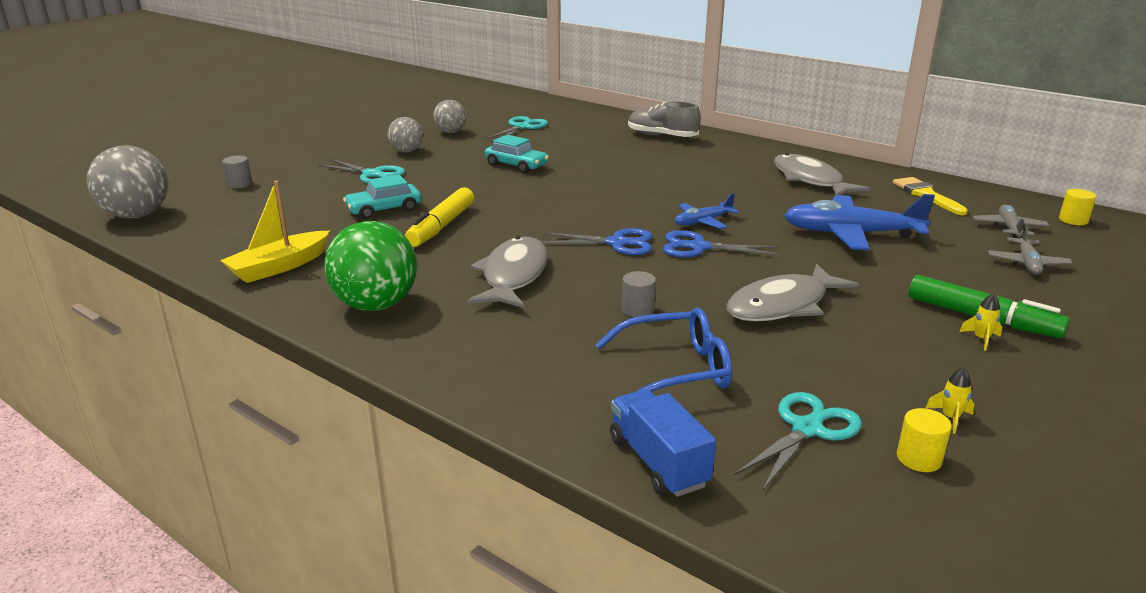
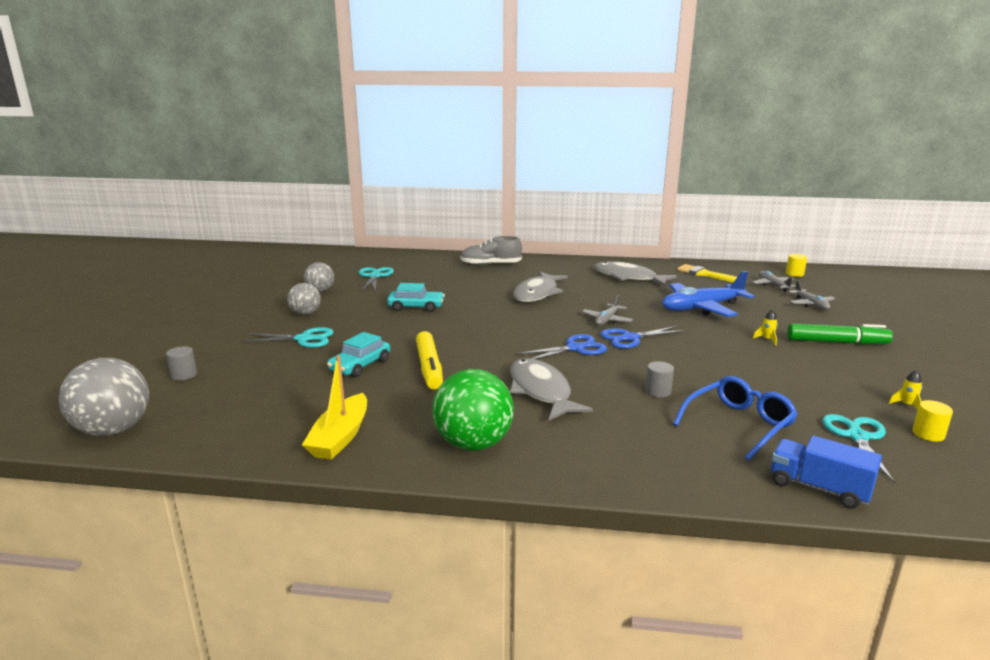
camera: 30 degrees left, 5 degrees down
(703, 222) = (607, 320): blue plane -> grey plane
(782, 305) = (733, 363): grey fish -> grey fish (537, 293)
(981, 339) = (854, 355): yellow rocket -> yellow rocket (767, 339)

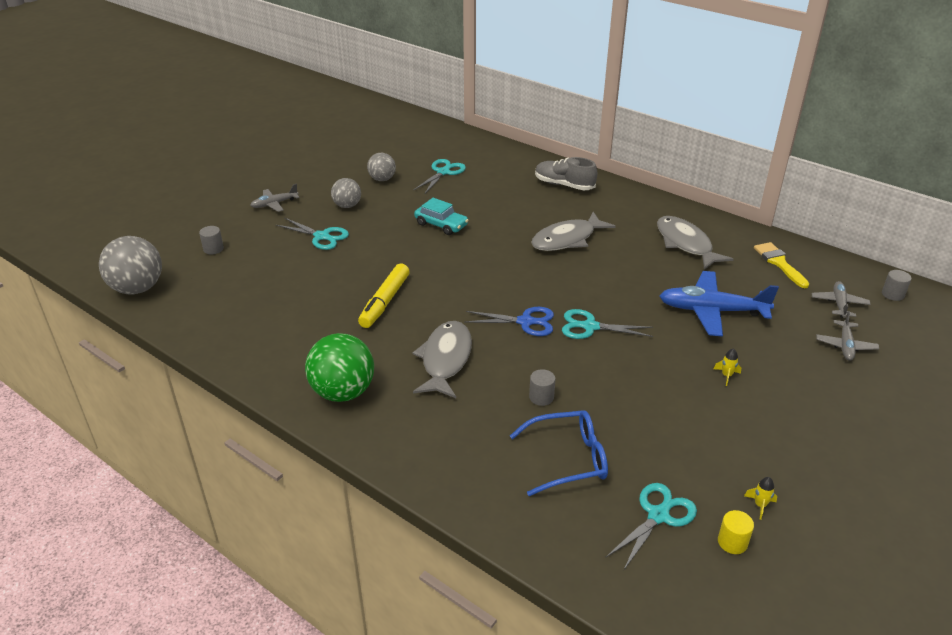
camera: 30 degrees right, 15 degrees up
(340, 437) = (262, 349): yellow boat -> none
(360, 366) = (336, 281): turquoise car -> none
(607, 320) = (594, 296): grey plane -> grey plane (274, 204)
(630, 338) = (590, 327): blue scissors -> turquoise scissors
(794, 274) = (892, 294): yellow cylinder -> grey cylinder
(819, 488) = (554, 545): blue truck -> none
(836, 342) = (799, 405): green marker -> none

